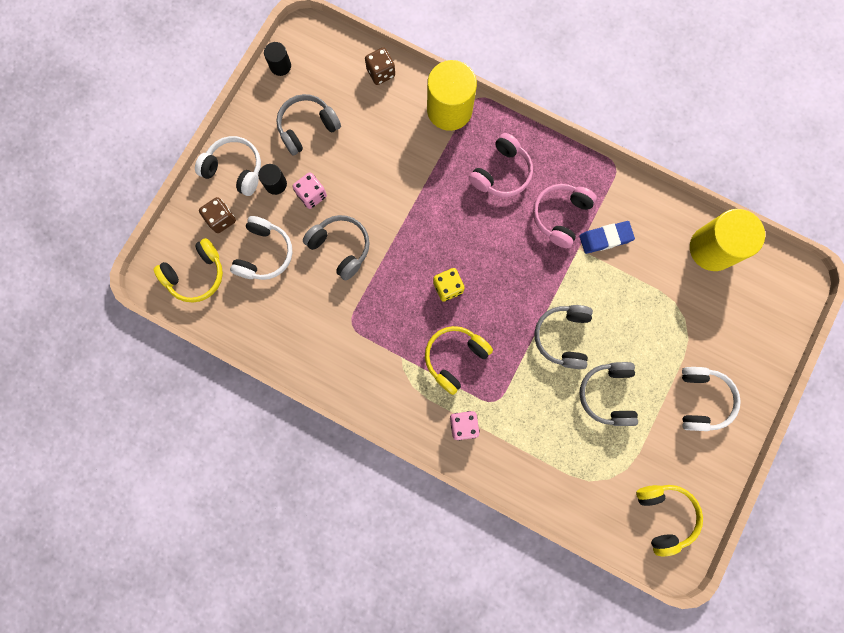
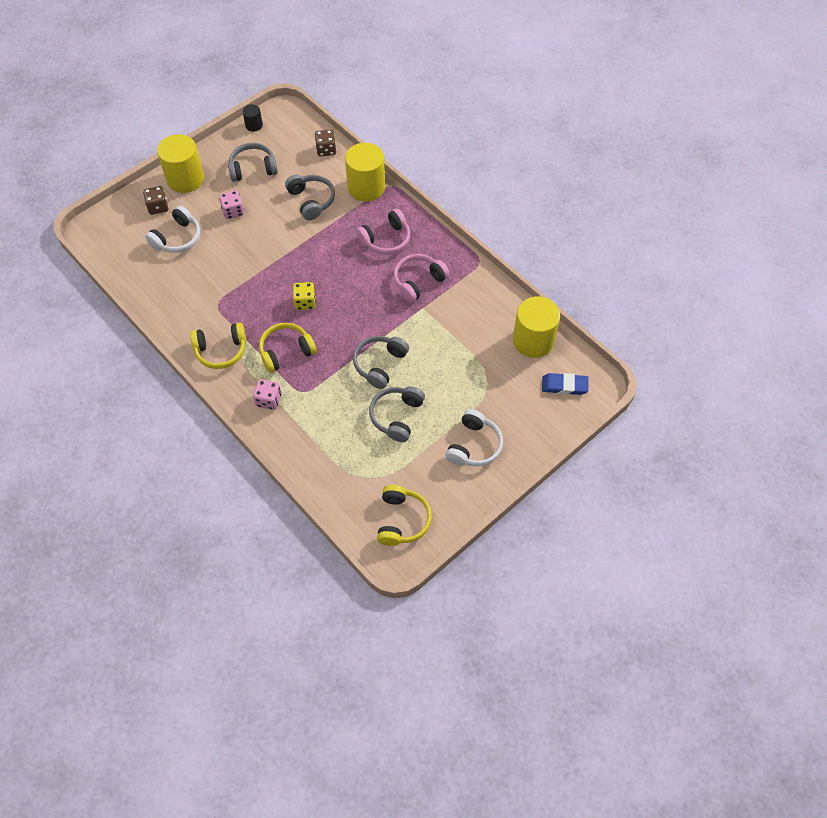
camera: 20 degrees right, 20 degrees down
(196, 275) = (120, 236): yellow headphones -> yellow headphones (221, 350)
(235, 169) = (185, 179): white headphones -> yellow cylinder
(276, 184) = (210, 197): black cylinder -> none
(341, 247) = (236, 251): grey headphones -> grey headphones (311, 201)
(605, 238) = (447, 307): blue eraser -> blue eraser (564, 386)

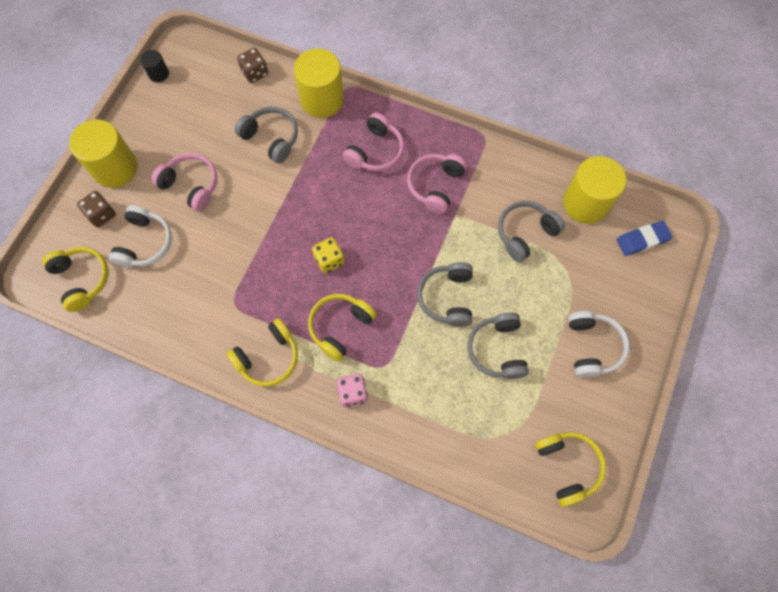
camera: 25 degrees left, 10 degrees up
(120, 245) = (82, 279): none -> yellow headphones
(233, 211) = (191, 185): pink dice -> pink headphones
(253, 168) = (185, 125): grey headphones -> grey headphones (525, 233)

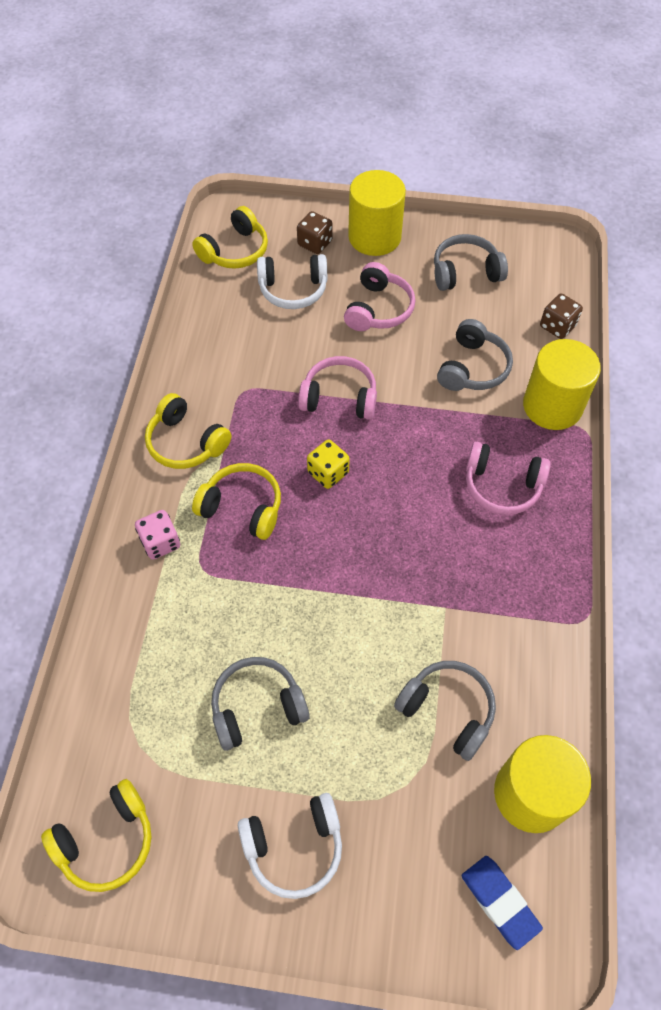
camera: 75 degrees right, 10 degrees down
(158, 74) = (511, 237): black cylinder -> none
(435, 185) = (479, 571): pink headphones -> pink headphones (339, 397)
(447, 298) = (316, 624): grey headphones -> grey headphones (465, 272)

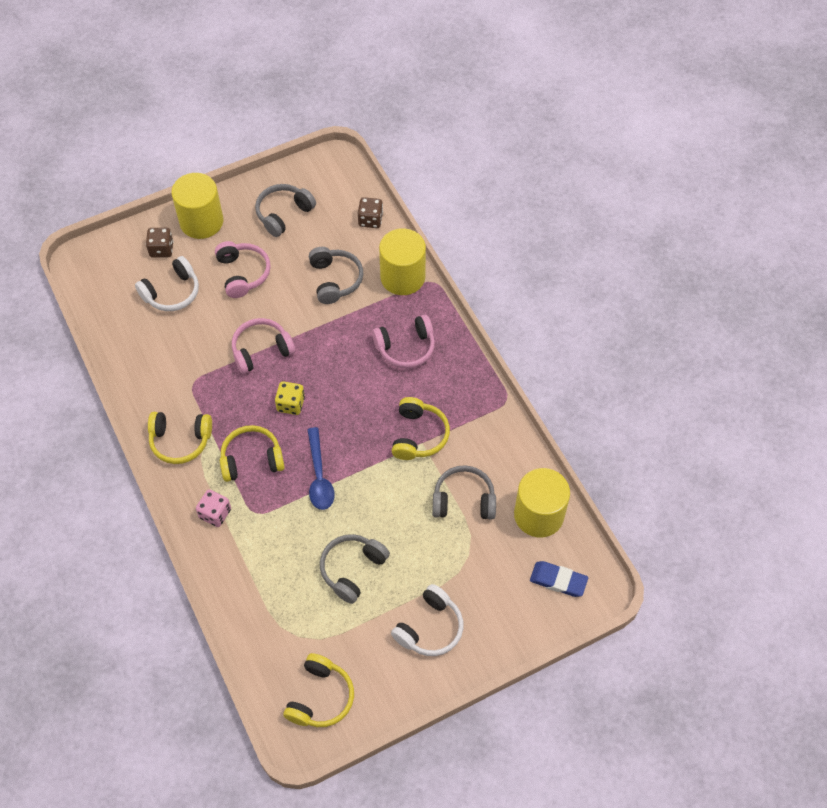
camera: 35 degrees left, 0 degrees up
(235, 251) = (107, 287): yellow headphones -> yellow headphones (418, 435)
(300, 572) = (319, 476): none -> blue spoon

